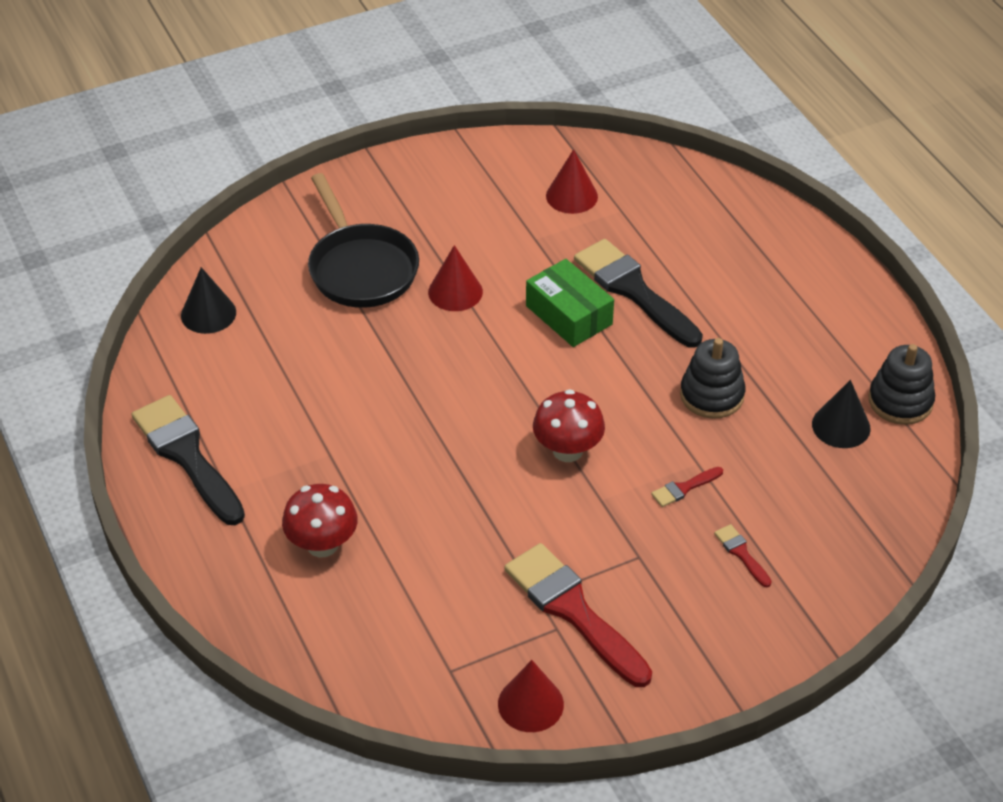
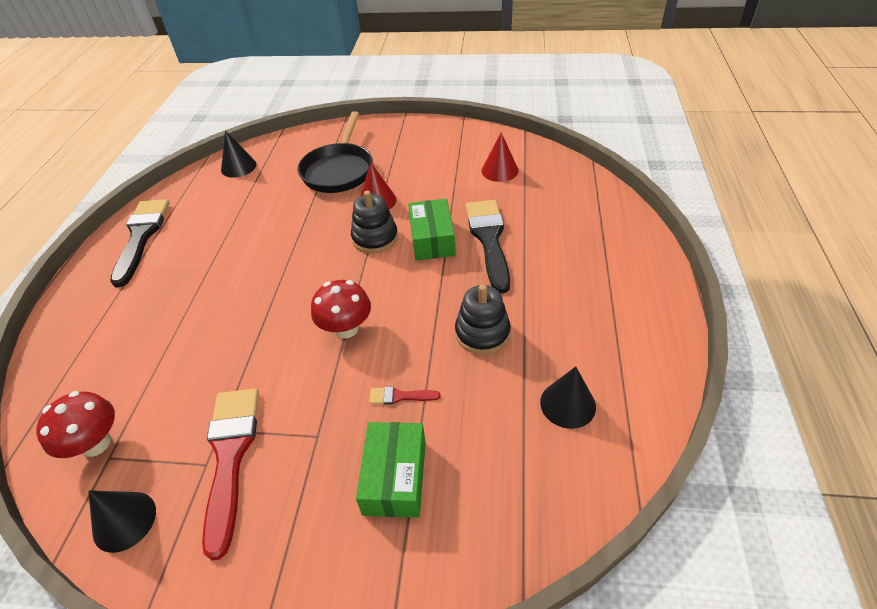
camera: 35 degrees right, 0 degrees up
(322, 544) = (142, 322): red mushroom -> red mushroom (96, 443)
(530, 704) = (124, 521): red cone -> black cone
(741, 553) = (395, 477): red brush -> green box
(900, 401) = (637, 406): black stacking toy -> black stacking toy (375, 238)

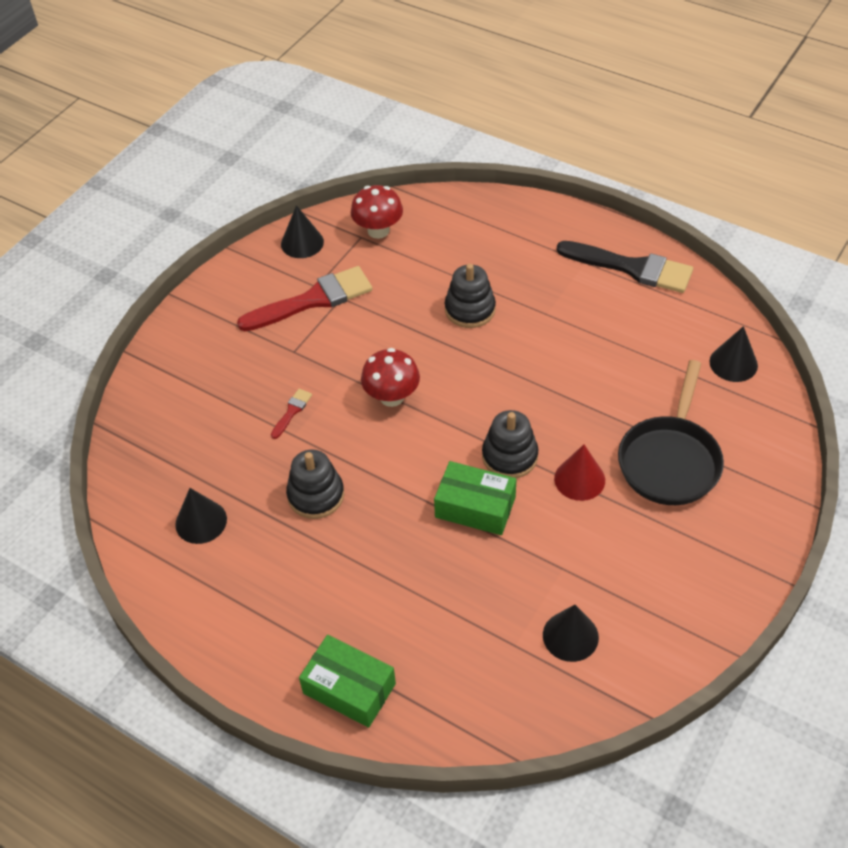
camera: 115 degrees right, 5 degrees up
(215, 317) = (470, 309): none -> black stacking toy
(230, 456) = (313, 300): red brush -> red brush turned 45 degrees counterclockwise
(339, 170) = (670, 460): black pan -> black pan turned 105 degrees counterclockwise
(395, 477) = (226, 386): green box -> green box (349, 688)
(489, 239) = (441, 560): black brush -> none
(500, 170) = (570, 636): red cone -> black cone

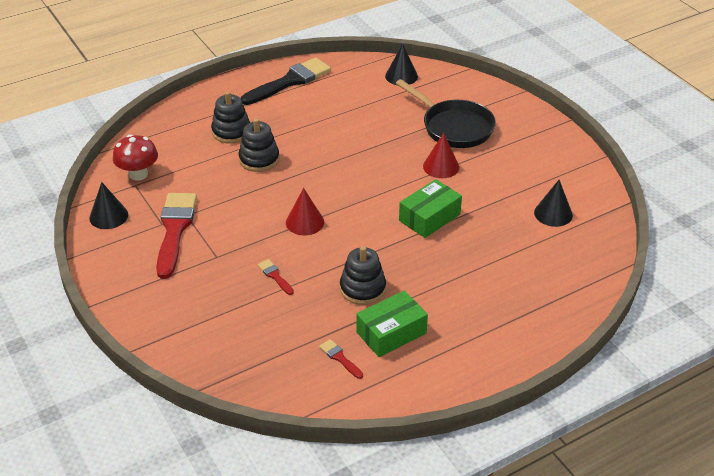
camera: 65 degrees left, 10 degrees down
(201, 521) = (340, 358): black cone -> red brush
(349, 688) = (534, 324): green box -> green box (391, 332)
(392, 397) = (305, 222): red mushroom -> red cone
(509, 456) = (400, 188): black stacking toy -> black stacking toy (231, 132)

